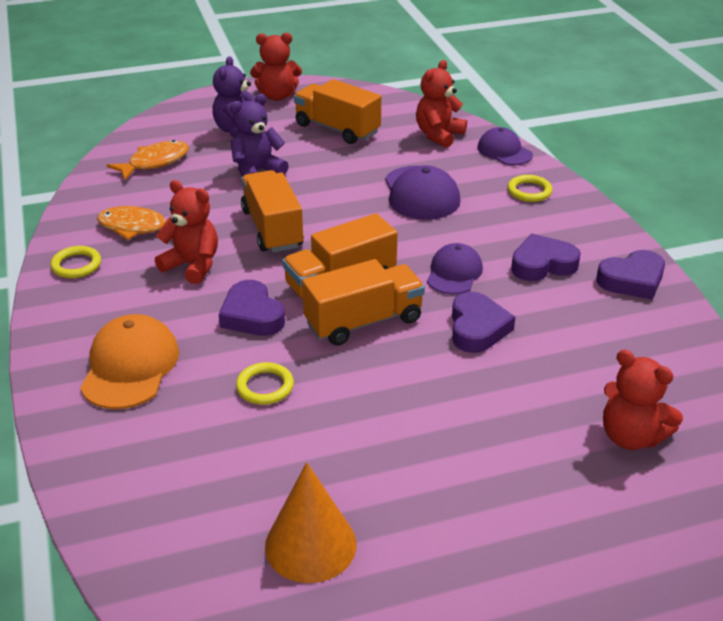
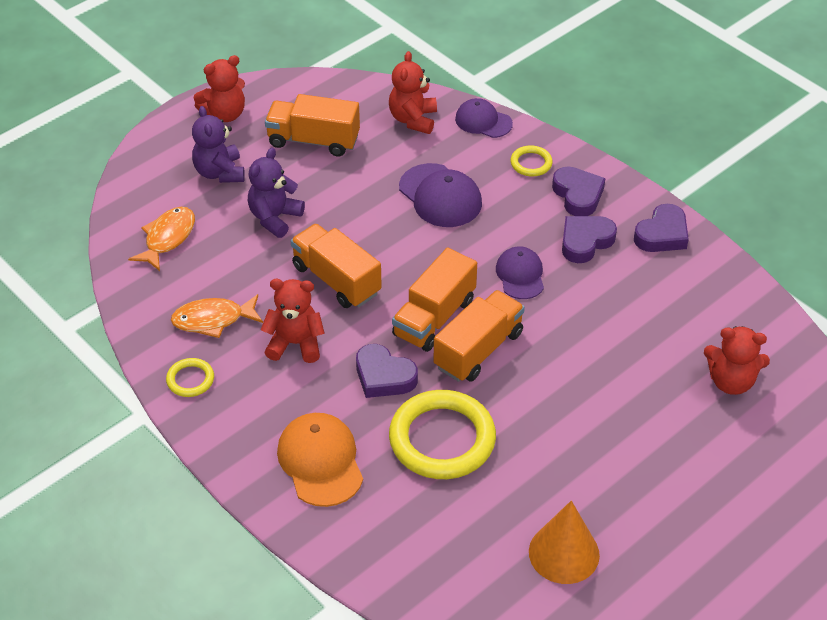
camera: 25 degrees left, 10 degrees up
(265, 386) = (442, 439): yellow ring -> yellow ring, size x2.15
(477, 328) = (570, 324): purple heart -> purple heart (578, 195)

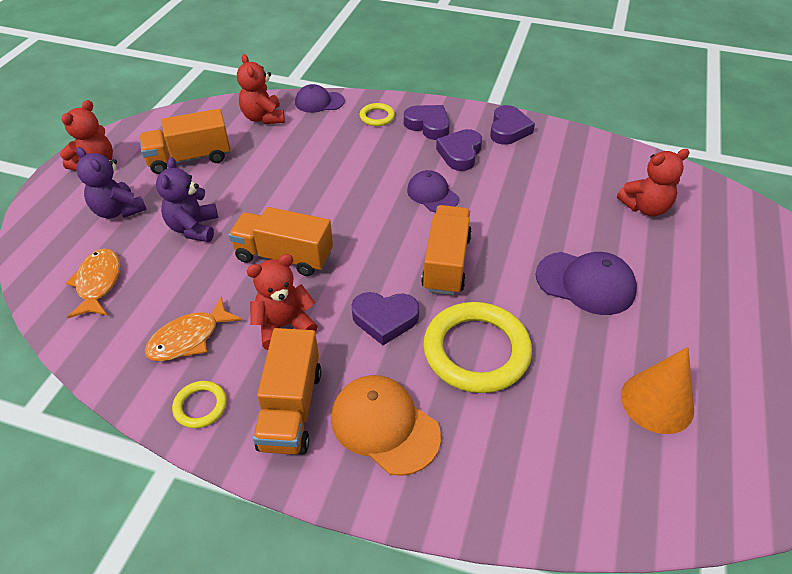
camera: 30 degrees left, 0 degrees up
(434, 318) = (391, 253): orange truck -> orange truck (291, 408)
(440, 196) = (325, 162): purple cap -> purple cap (585, 283)

